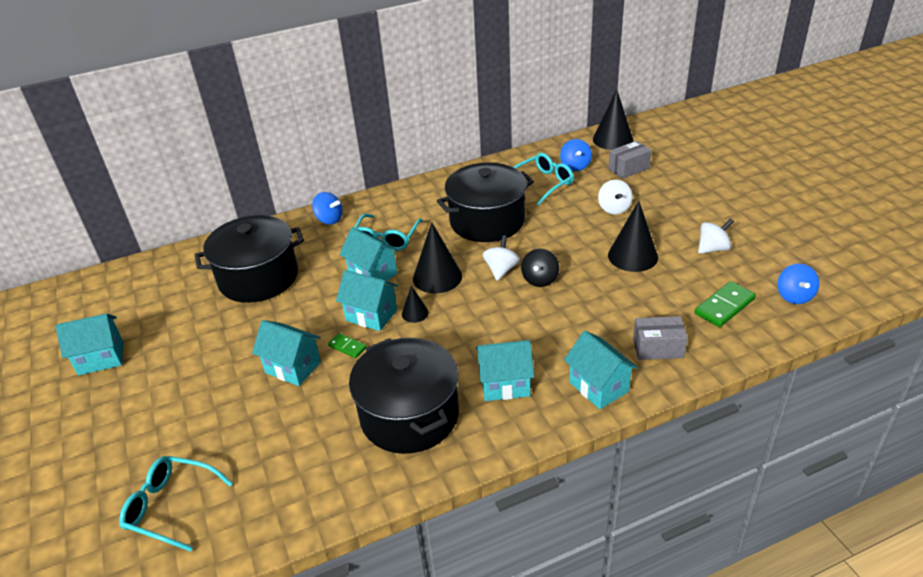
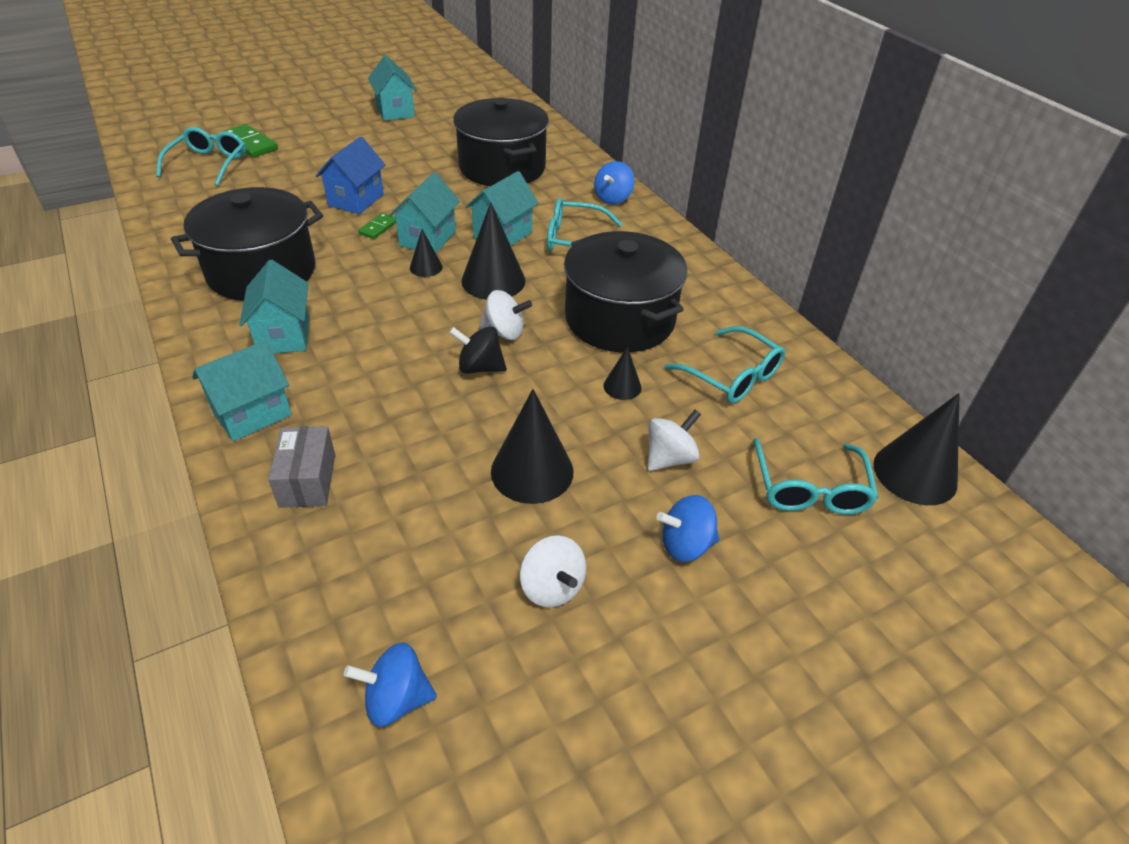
camera: 80 degrees right, 5 degrees up
(293, 367) = (356, 200): turquoise house -> blue house
(555, 222) = (622, 386): none -> black cone
(575, 166) = (798, 416): blue spinning top -> blue spinning top (685, 545)
(614, 208) = (669, 458): white spinning top -> white spinning top turned 150 degrees clockwise
(628, 168) = (810, 489): grey box -> turquoise glasses
(724, 306) = (386, 578): green domino -> green domino (250, 144)

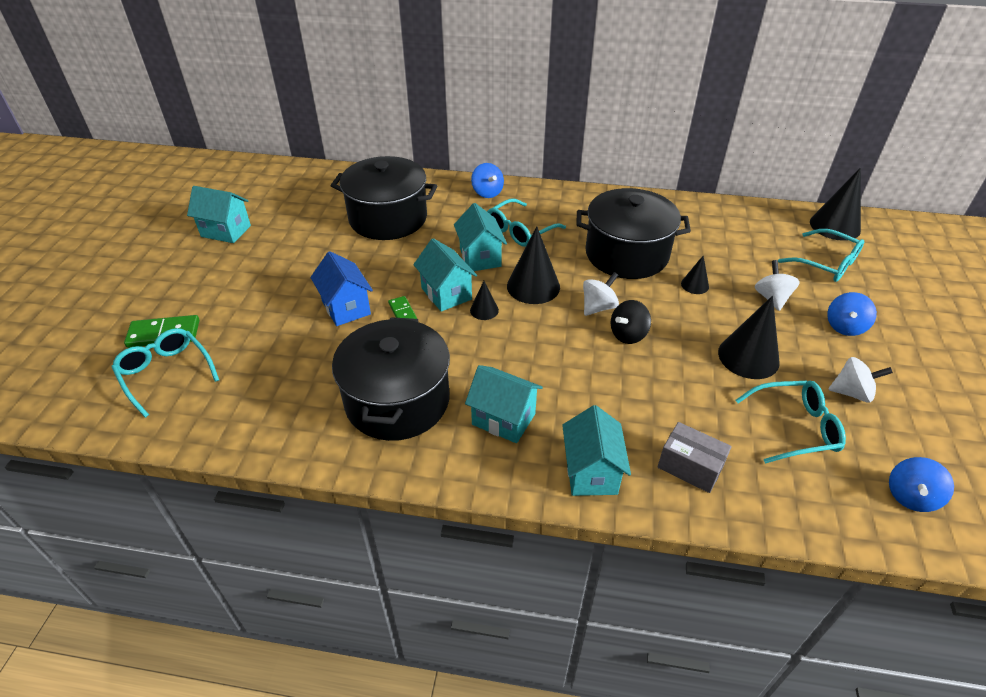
camera: 50 degrees left, 0 degrees up
(732, 376) = (716, 241): turquoise glasses -> turquoise glasses (795, 427)

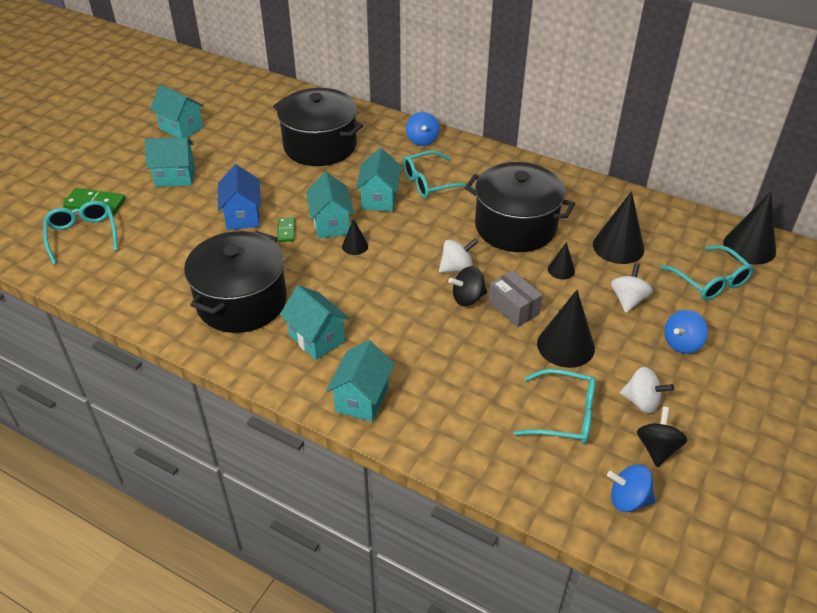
camera: 20 degrees right, 0 degrees up
(246, 283) = (175, 177): none -> turquoise house
(533, 286) = (410, 235): black cone -> black cone (618, 246)
(690, 467) = (447, 419): grey box -> grey box (513, 308)
(897, 435) = (657, 448): none -> black spinning top
(910, 496) = (628, 499): blue spinning top -> blue spinning top turned 45 degrees clockwise

